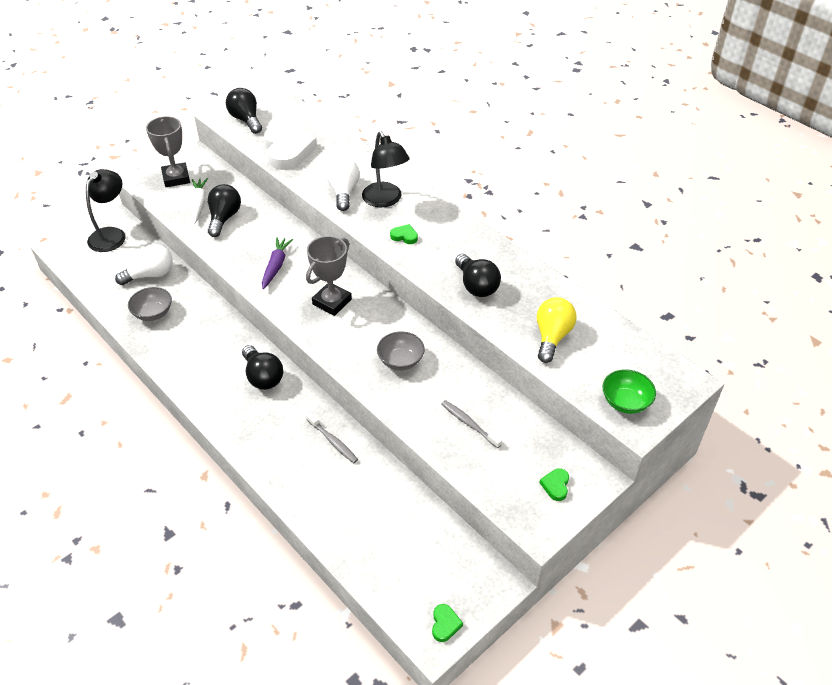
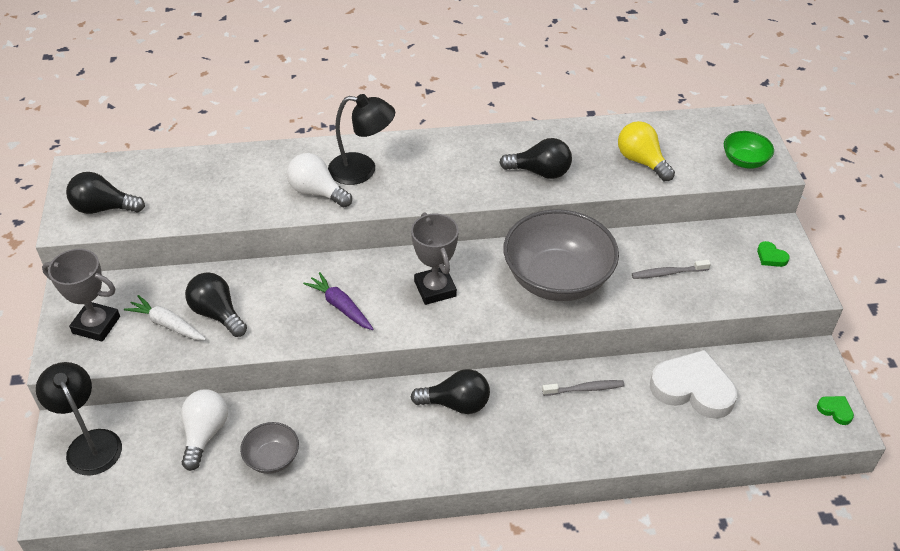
camera: 55 degrees left, 0 degrees up
(288, 150) = (200, 201): white heart -> white heart (693, 388)
(400, 361) = (557, 279): grey bowl -> grey bowl, size x2.15
(404, 236) = (428, 183): green heart -> none

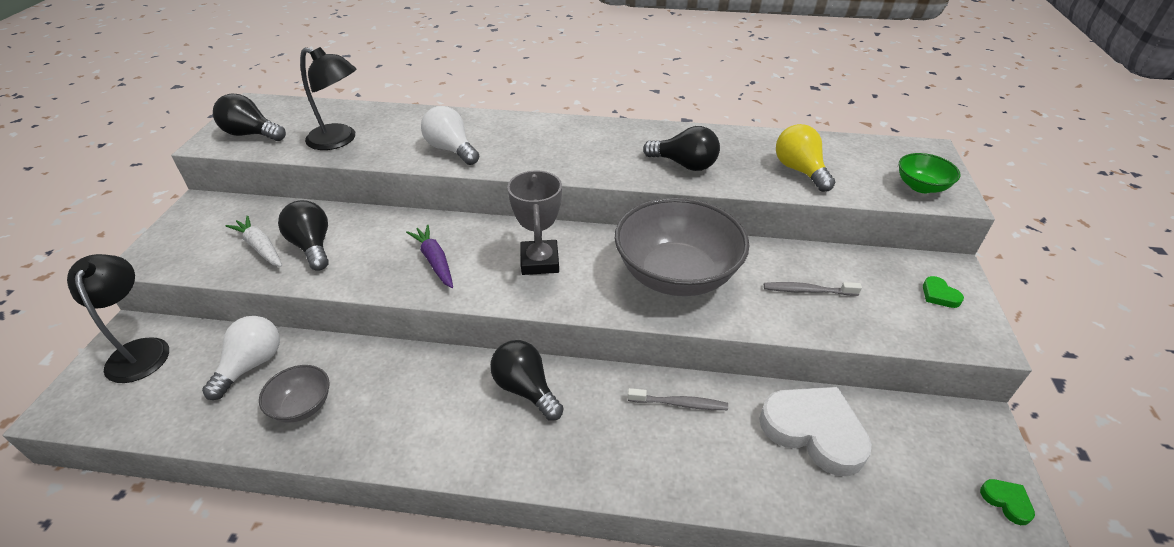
camera: 15 degrees right, 5 degrees down
(96, 325) = (197, 236): grey trophy -> none
(362, 170) = (504, 138): black lamp -> black lamp (340, 140)
(456, 403) = (525, 389): black light bulb -> black light bulb turned 150 degrees counterclockwise

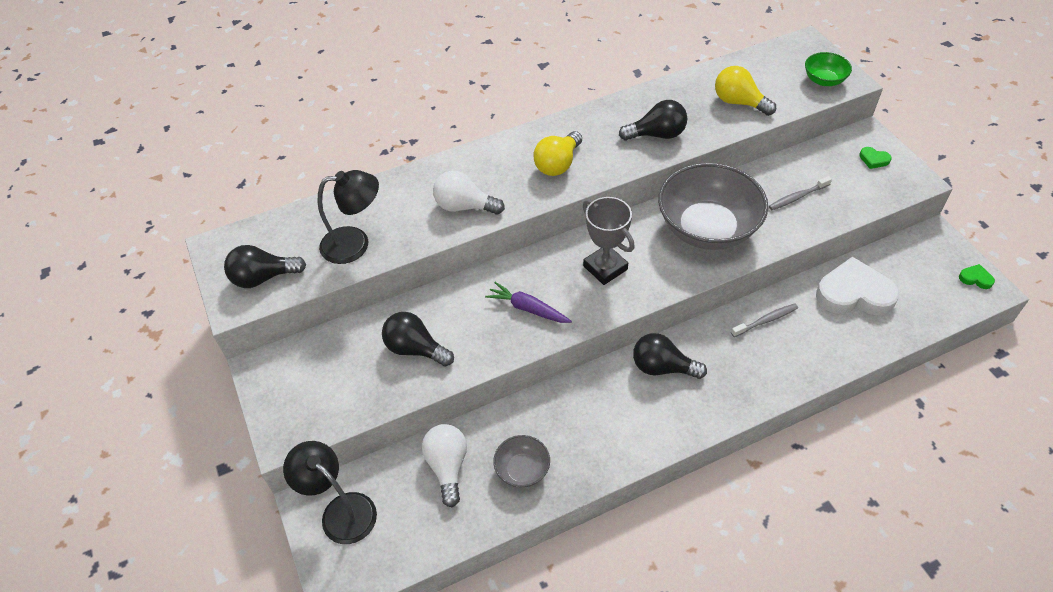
camera: 30 degrees left, 10 degrees up
(260, 247) = (372, 373): white carrot -> none
(566, 151) = (558, 164): none -> yellow light bulb

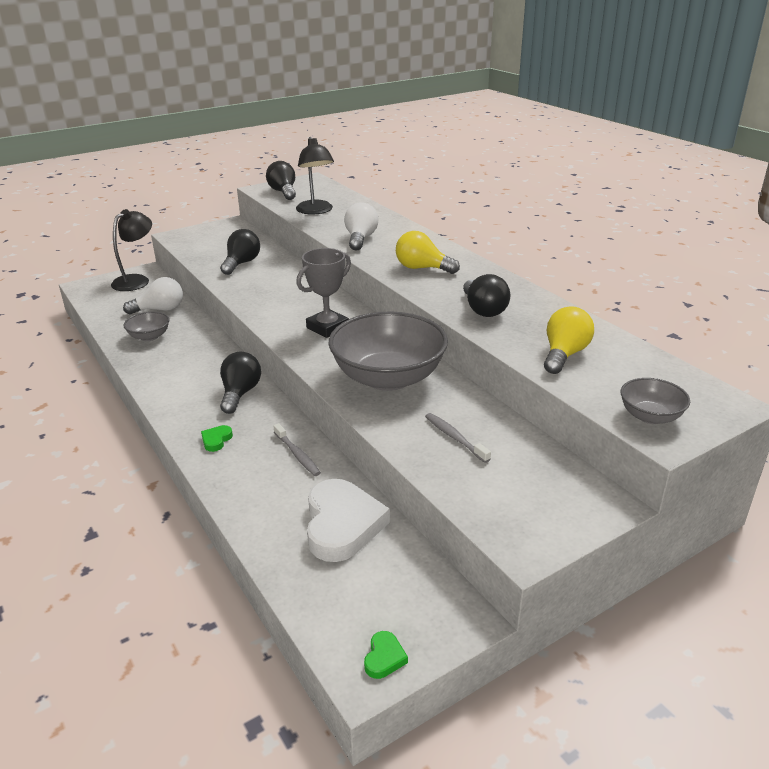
camera: 80 degrees right, 20 degrees down
(528, 308) = (279, 298): purple carrot -> none
(824, 80) = (650, 416): green bowl -> grey bowl
(873, 159) = (553, 506): green heart -> green heart (216, 440)

